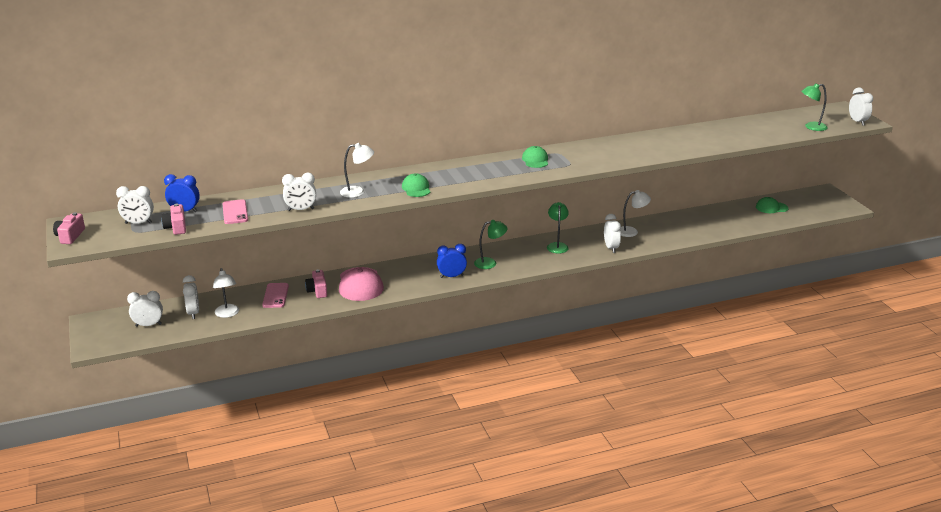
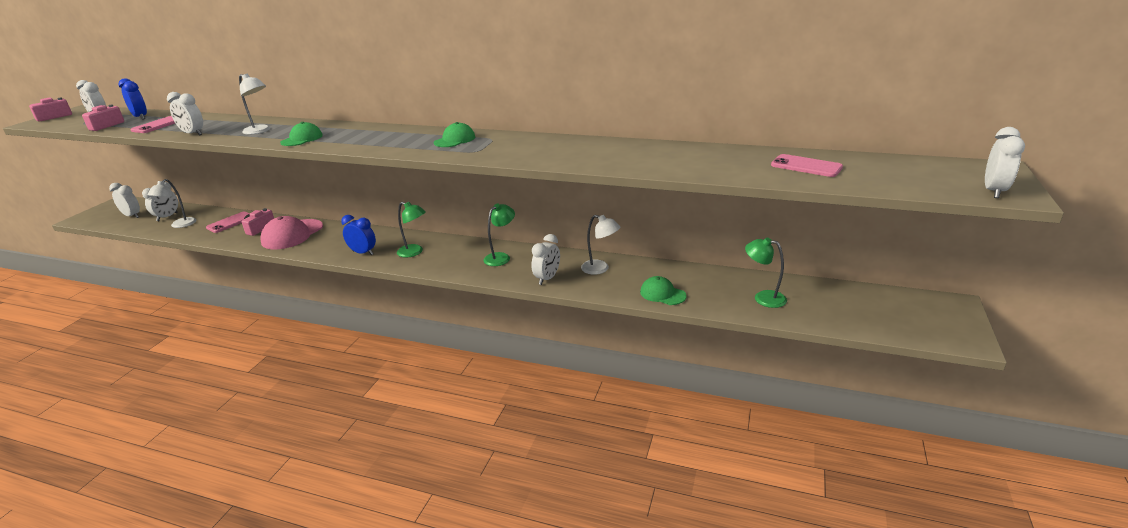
camera: 40 degrees right, 0 degrees up
(764, 127) = (806, 166): none -> pink phone
(771, 208) = (828, 299): green cap -> green cap (662, 294)
(811, 127) = (888, 181): green lamp -> green lamp (763, 297)

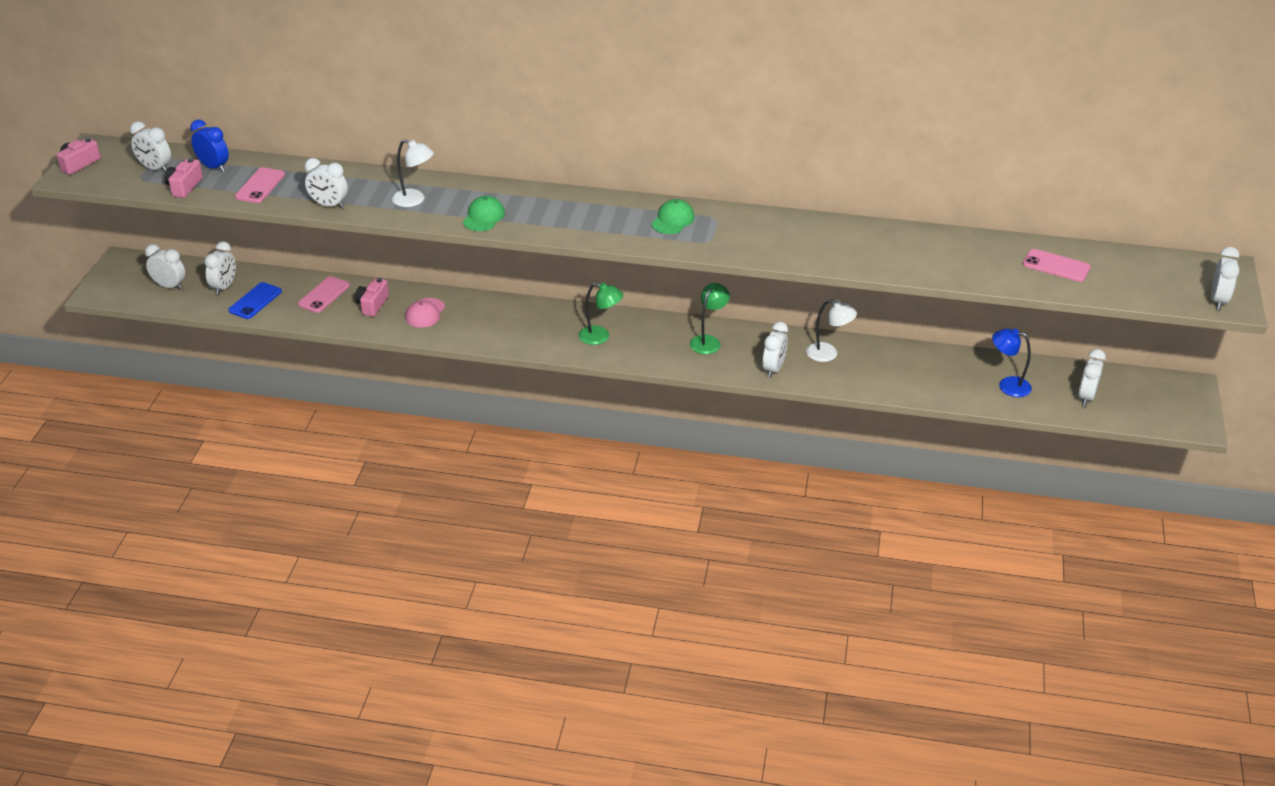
camera: 10 degrees left, 10 degrees up
(179, 225) = (255, 301): white lamp -> blue phone
(292, 234) = (425, 313): pink cap -> pink cap, size x0.59
(363, 253) = (536, 339): blue clock -> none
(662, 294) = (904, 385): green cap -> none
(763, 297) = (1007, 385): green lamp -> blue lamp
(843, 310) = (1086, 397): none -> white clock

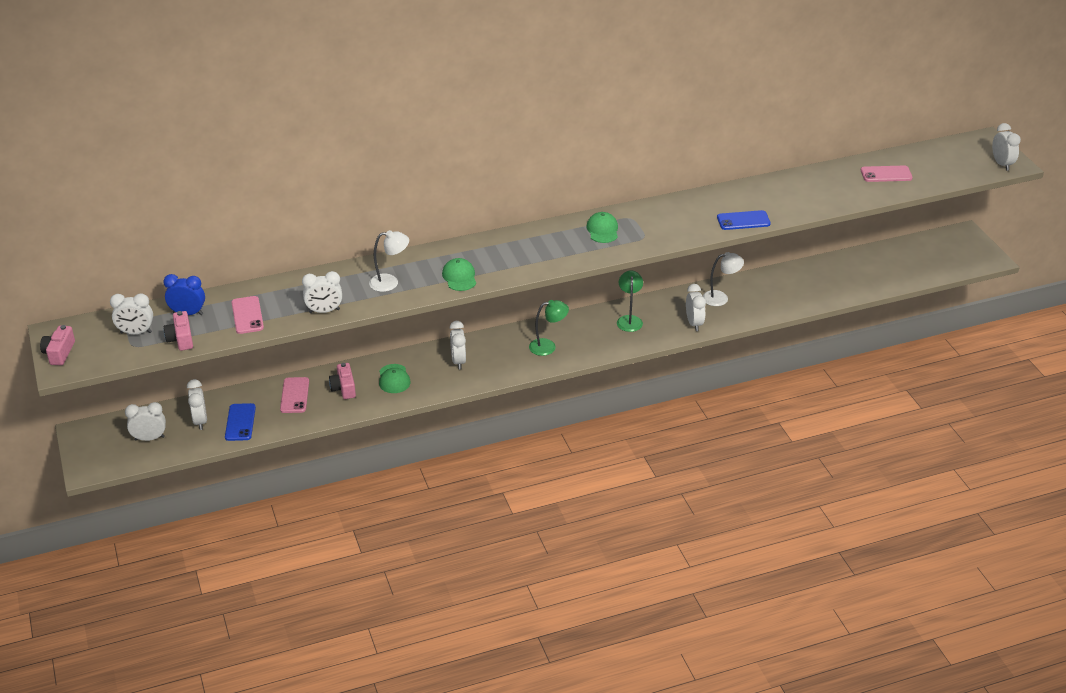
camera: 30 degrees left, 0 degrees up
(425, 313) = (394, 379): pink cap -> green cap
(834, 260) = (743, 221): none -> blue phone
(1007, 385) = (855, 276): blue lamp -> none
(1086, 397) = (910, 265): white clock -> white clock (458, 361)

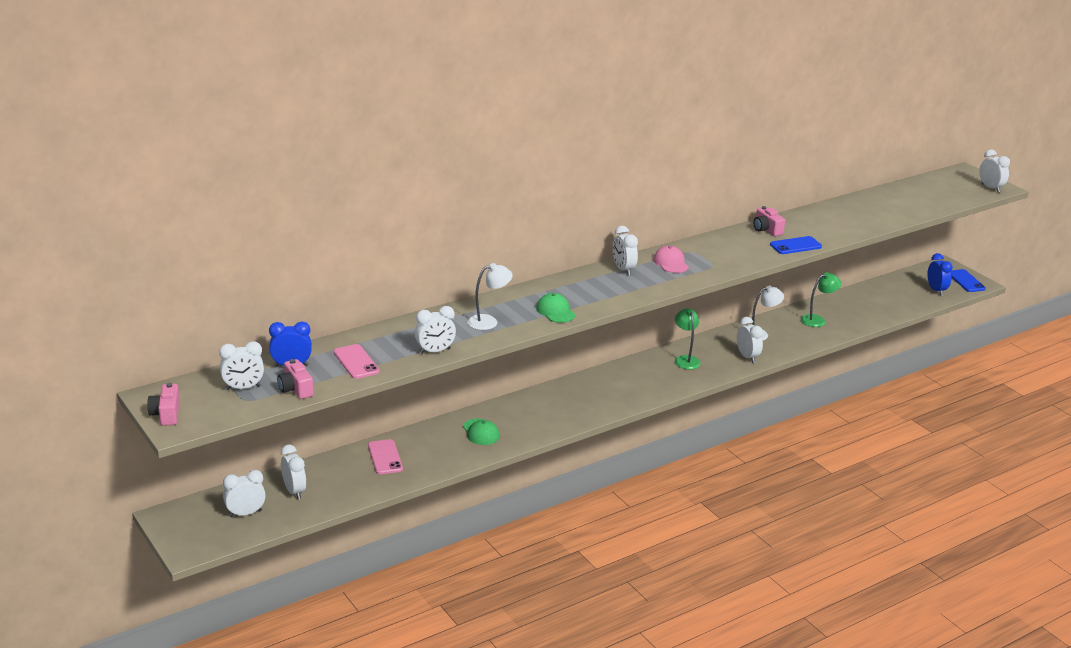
camera: 15 degrees left, 10 degrees down
(240, 422) = (338, 488): blue phone -> blue phone (966, 281)
(343, 388) = (433, 445): pink camera -> pink camera (766, 229)
(458, 361) = (538, 410): white clock -> white clock (623, 270)
(548, 346) = (620, 389): green lamp -> green lamp (817, 320)
(602, 230) = (670, 263): green cap -> pink cap
(886, 174) = (898, 202): pink phone -> none
(937, 264) = (936, 290): none -> blue clock

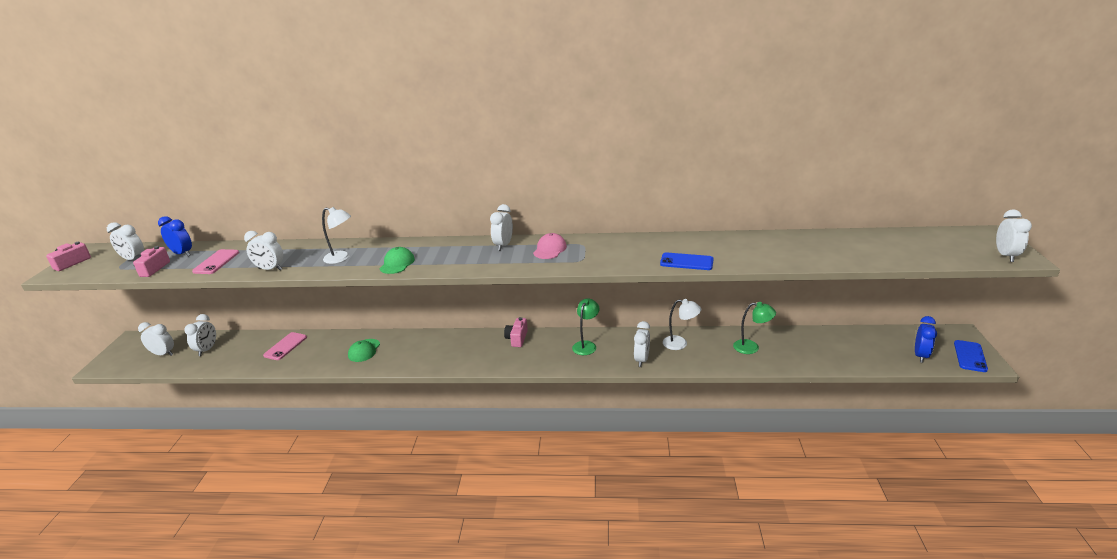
camera: 40 degrees right, 0 degrees up
(766, 229) = (681, 242): pink camera -> pink camera (517, 338)

